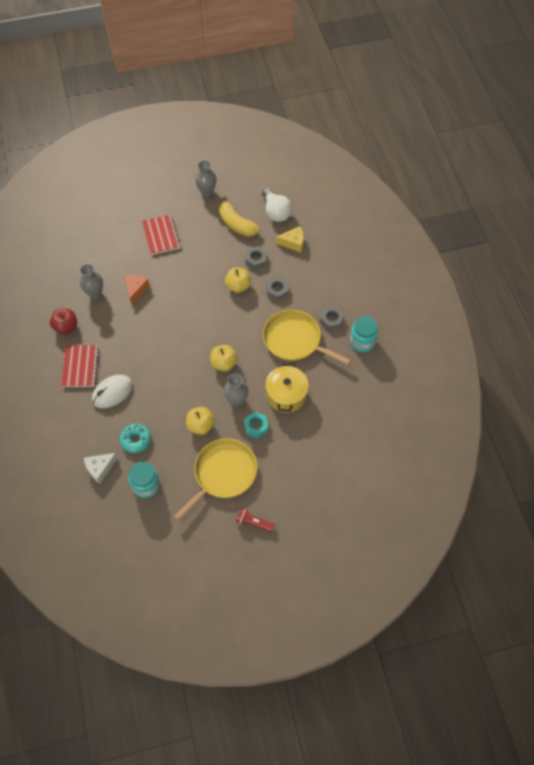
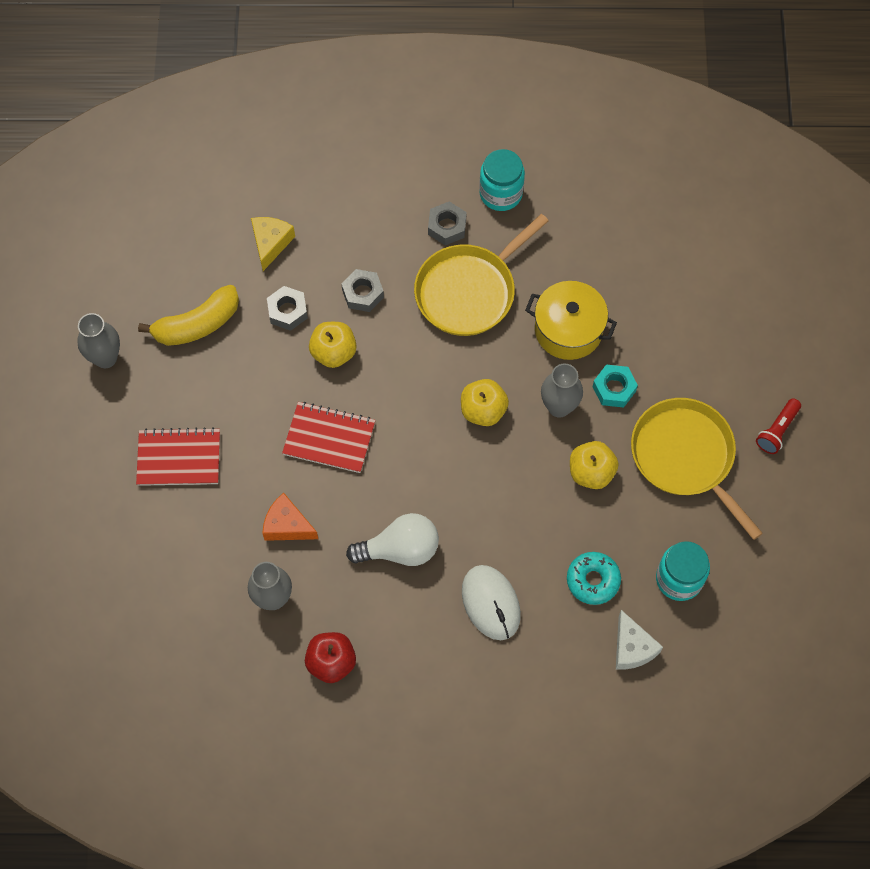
camera: 75 degrees left, 5 degrees up
(80, 367) = (424, 649): red notebook -> red notebook (329, 438)
(276, 212) = (193, 254): white light bulb -> white light bulb (400, 549)

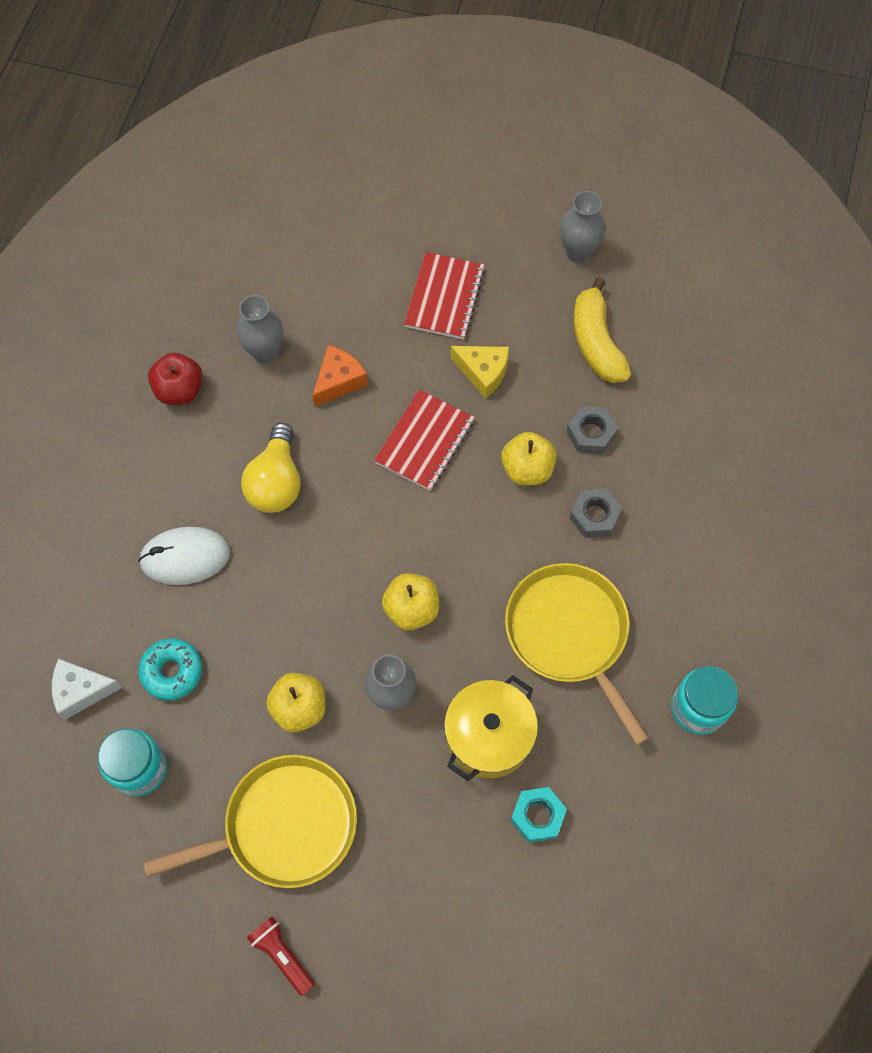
camera: 105 degrees right, 0 degrees up
(271, 243) = (682, 434): yellow cheese -> yellow cheese (483, 372)
(400, 549) = (276, 482): white light bulb -> yellow light bulb
(447, 227) = (663, 631): grey nut -> none
(614, 389) = (396, 767): turquoise nut -> turquoise nut (537, 816)

